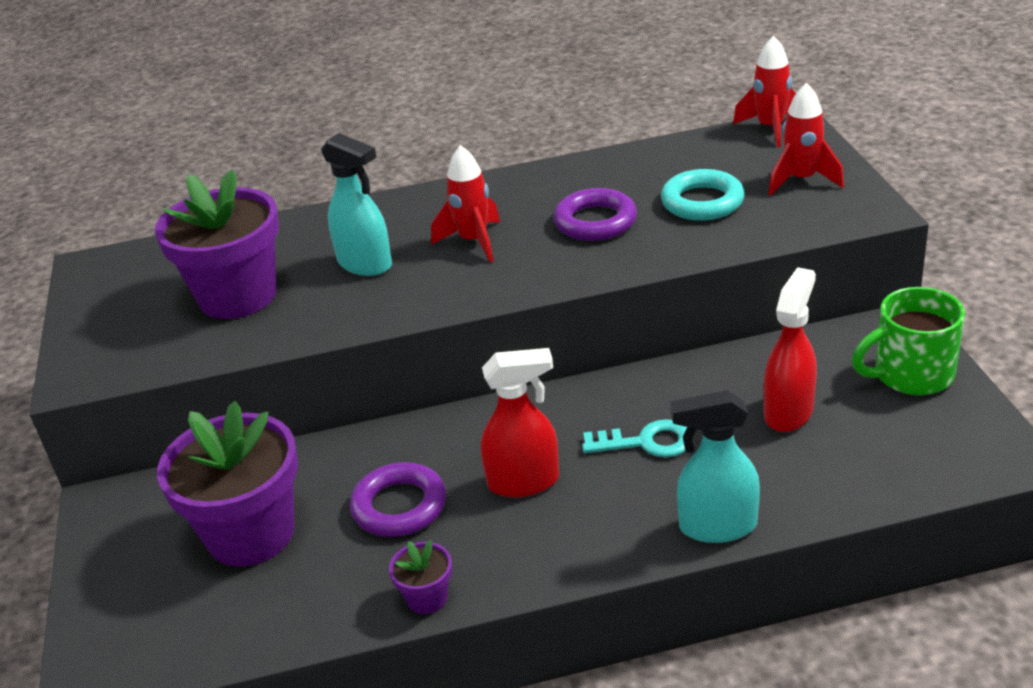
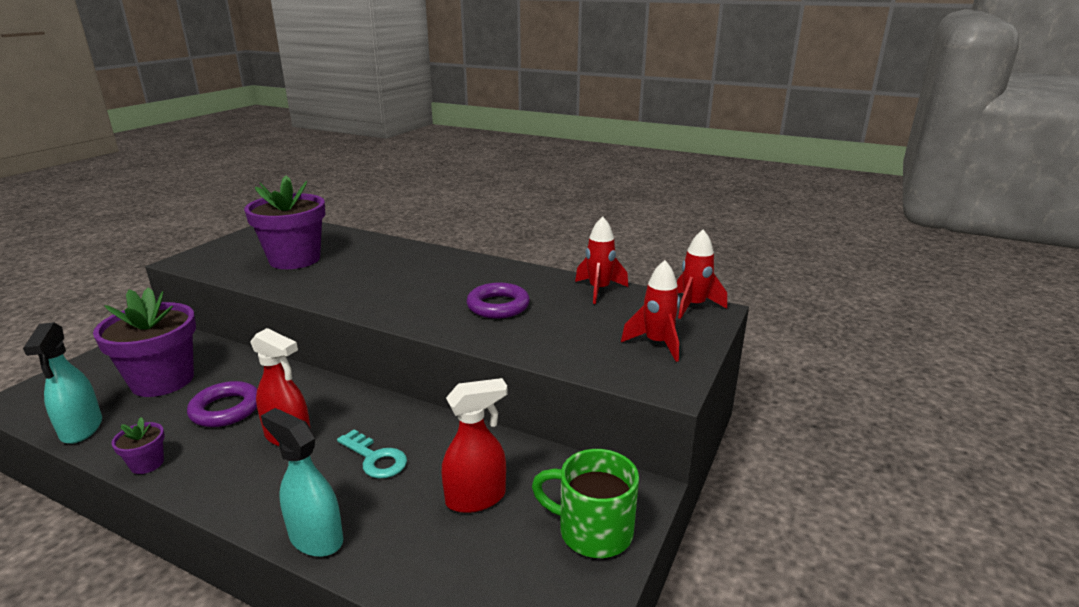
camera: 35 degrees right, 10 degrees down
(365, 264) = (364, 272): turquoise spray bottle -> turquoise spray bottle (81, 429)
(473, 242) = (425, 286): red rocket -> red rocket (599, 290)
(702, 202) = (573, 325): turquoise ring -> none

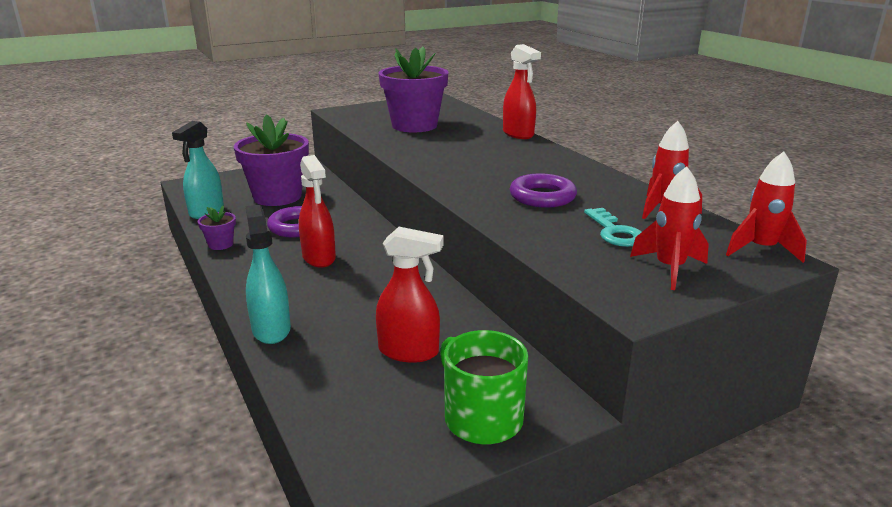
camera: 35 degrees right, 0 degrees up
(375, 458) = (363, 294): turquoise key -> turquoise key (614, 232)
(409, 246) = (518, 134): none -> red spray bottle

